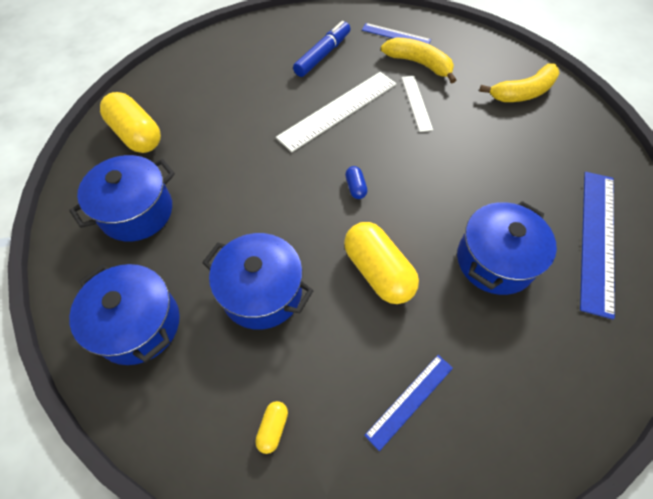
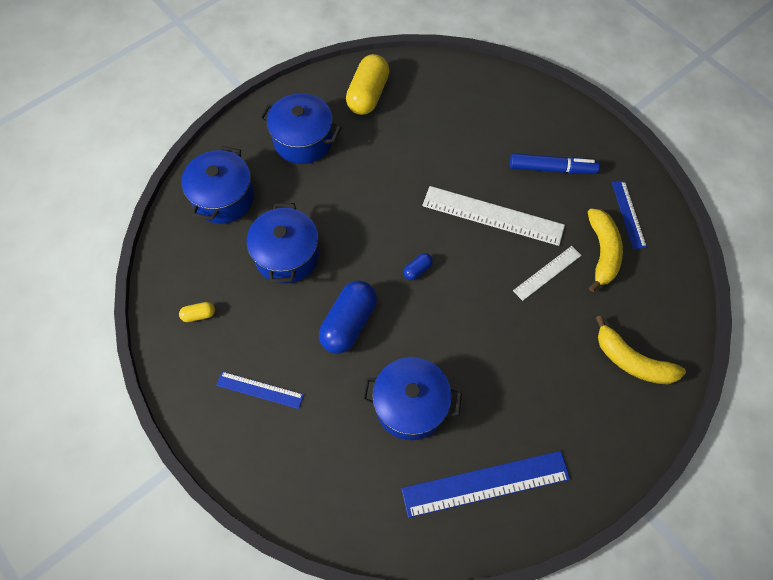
camera: 60 degrees right, 5 degrees up
(378, 271) = (349, 323): yellow capsule -> blue capsule

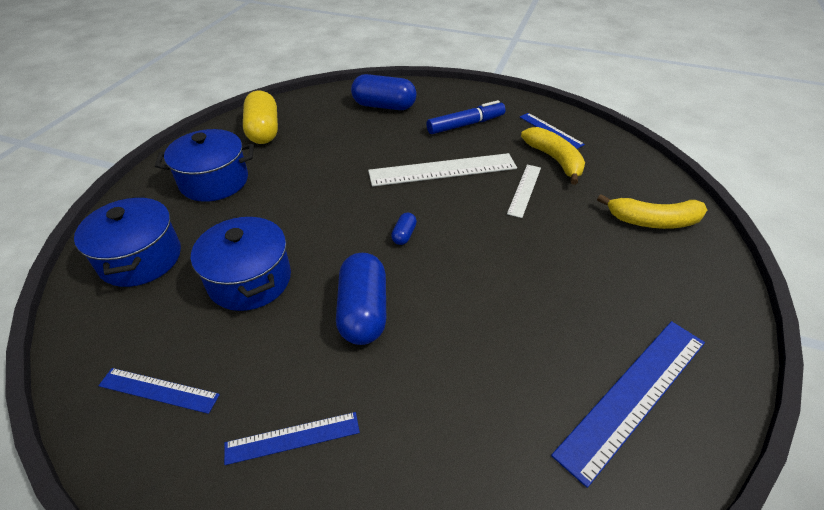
camera: 30 degrees left, 20 degrees down
(199, 315) = (159, 390): yellow capsule -> blue ruler
(410, 405) = (490, 358): blue pot -> none
(491, 108) = (384, 106): none -> blue capsule

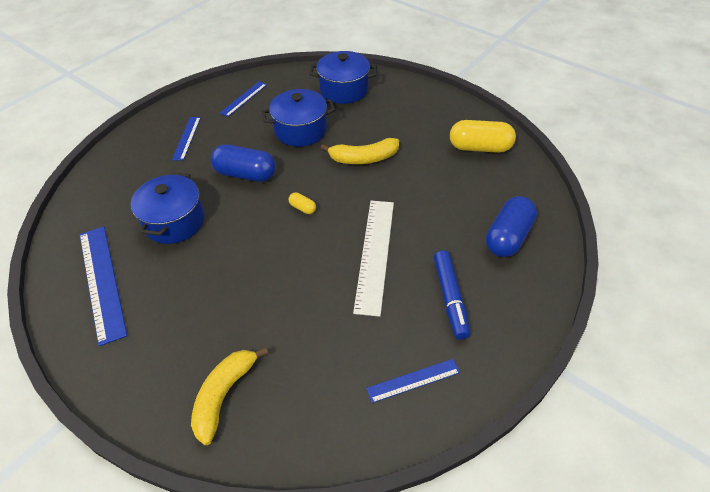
camera: 110 degrees right, 5 degrees up
(214, 181) = (413, 119): blue pot -> blue pot (174, 222)
(404, 235) = (303, 208): blue capsule -> yellow capsule
(524, 190) = (318, 306): white ruler -> none
(555, 160) = (354, 356): yellow banana -> yellow banana (363, 158)

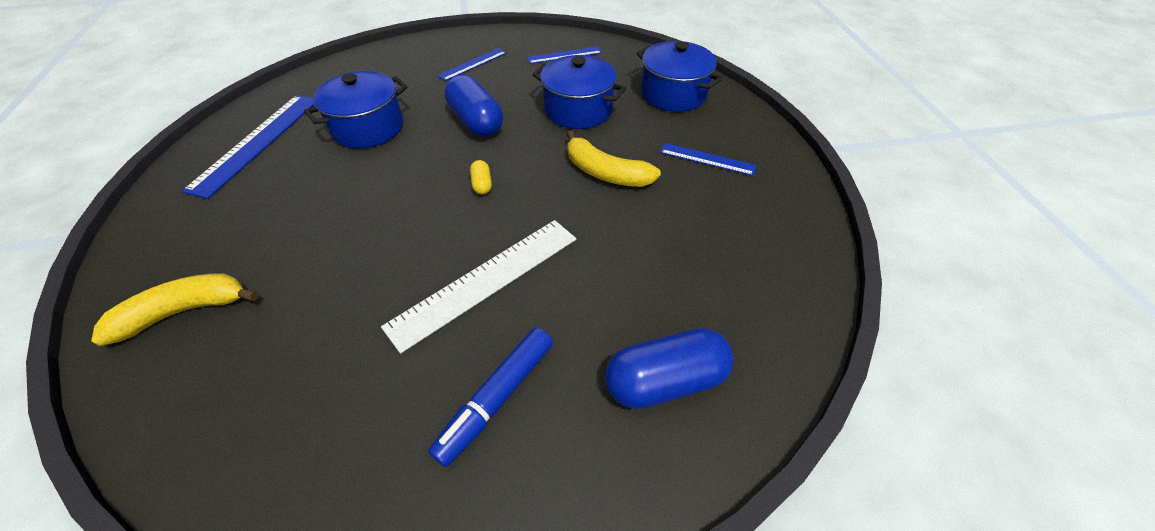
camera: 40 degrees right, 0 degrees up
(413, 380) = (331, 461): blue ruler -> blue ruler (707, 159)
(480, 147) = (764, 243): yellow capsule -> none

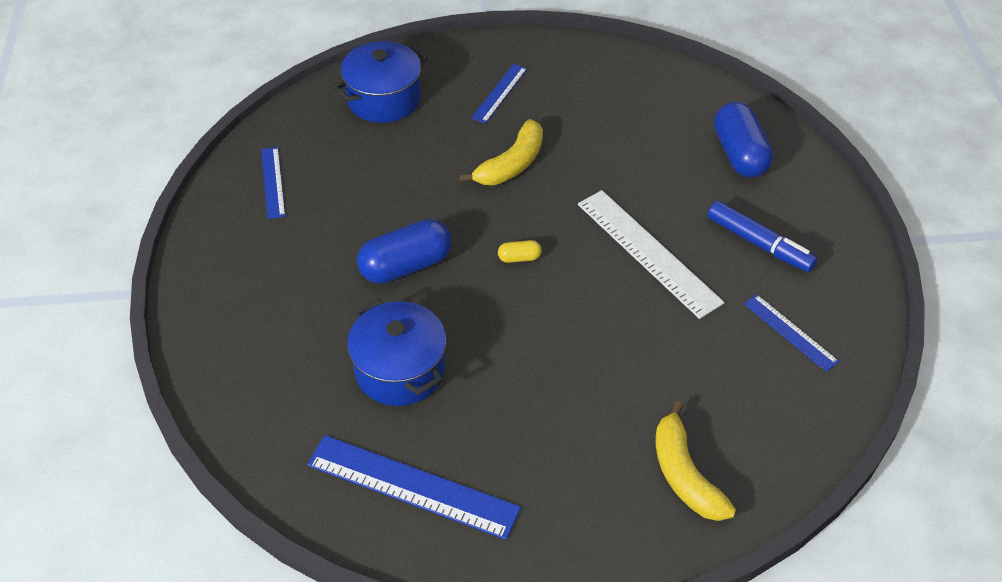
camera: 85 degrees left, 0 degrees up
(473, 64) = (270, 273): blue ruler -> blue ruler (790, 332)
(578, 110) = (399, 177): blue pot -> none

